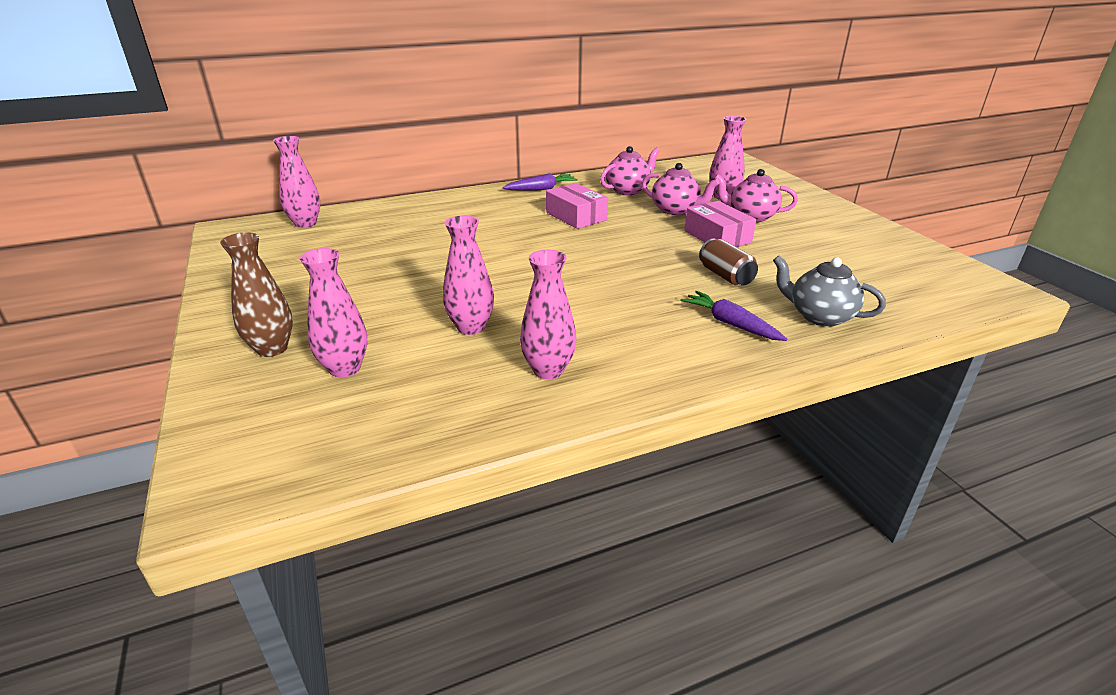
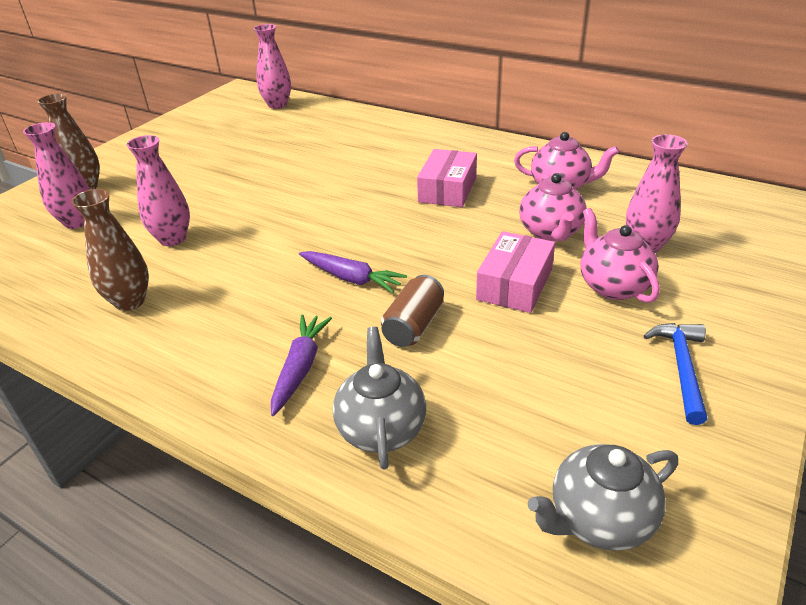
camera: 55 degrees right, 5 degrees up
(541, 189) = (486, 147): purple carrot -> purple carrot (351, 278)
(548, 370) = (130, 301): pink vase -> brown vase
(838, 229) = (681, 368): none -> blue hammer
(935, 286) = (599, 520): none -> grey teapot

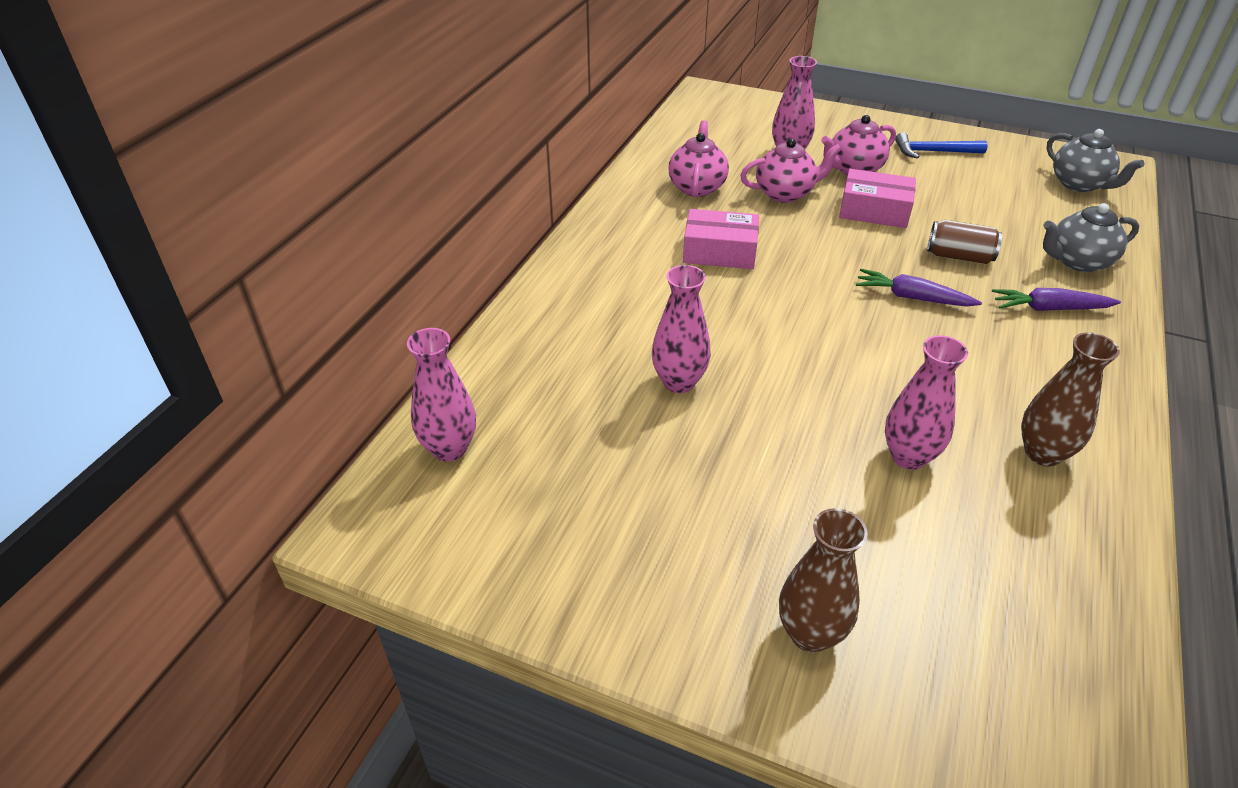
camera: 100 degrees left, 5 degrees up
(77, 222) = (916, 591): pink vase -> pink vase (679, 382)
(351, 278) = (912, 297): purple carrot -> purple carrot turned 90 degrees counterclockwise

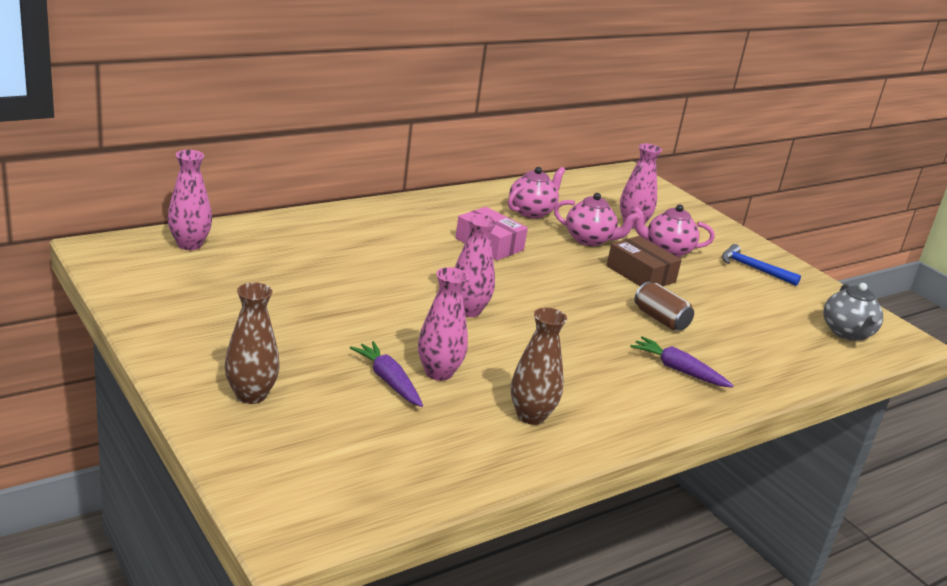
camera: 30 degrees right, 15 degrees down
(679, 382) = (357, 280): pink vase -> pink vase (468, 310)
(874, 211) = (640, 274): pink box -> brown box
(912, 297) = (583, 320): purple carrot -> purple carrot (388, 381)
(1077, 261) = (753, 363): grey teapot -> none

